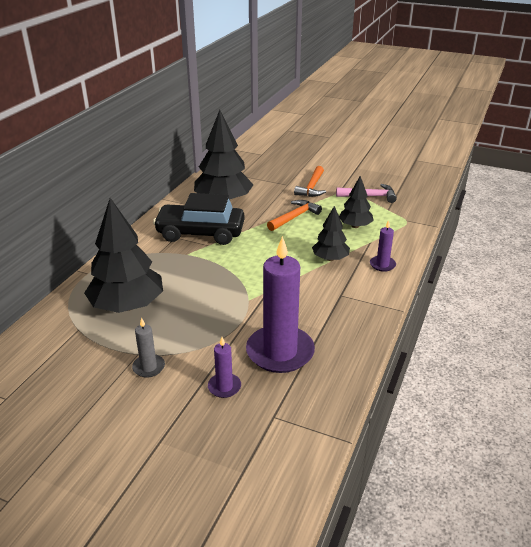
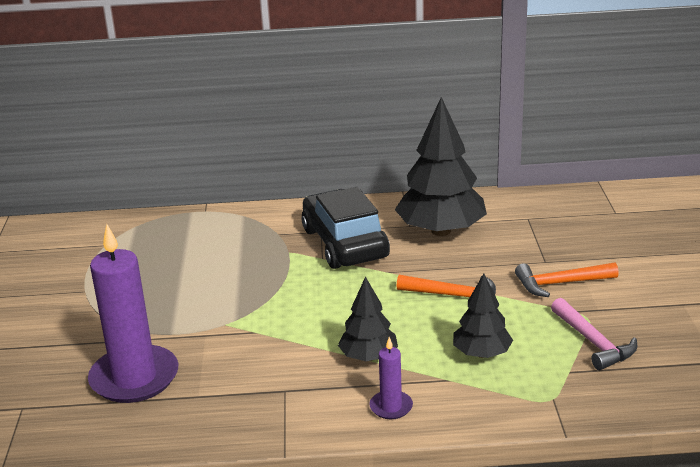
camera: 65 degrees right, 5 degrees down
(127, 306) = (162, 254): black tree -> none
(148, 367) = (66, 305): grey candle -> none
(224, 387) = (56, 360): purple candle -> none

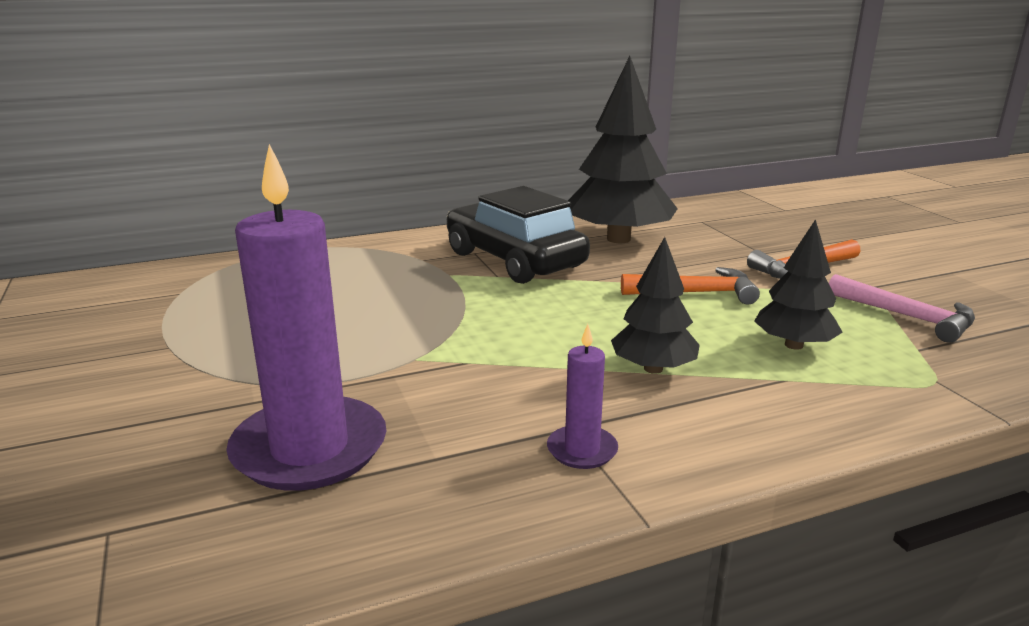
camera: 20 degrees left, 5 degrees down
(391, 407) = (744, 424): purple candle -> purple candle (582, 450)

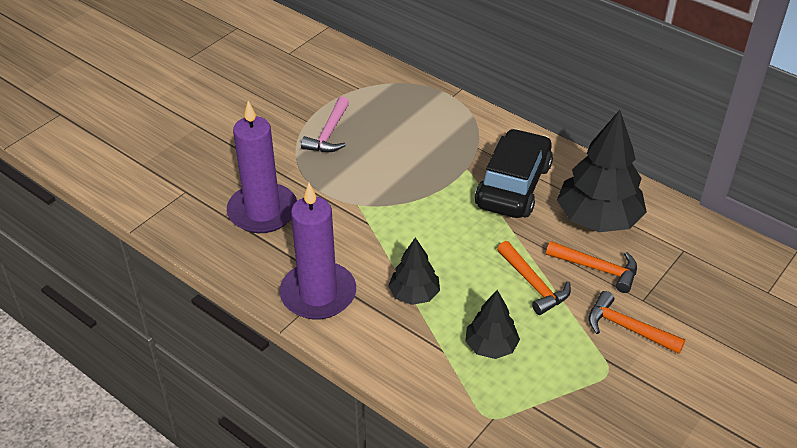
camera: 60 degrees right, 20 degrees up
(582, 450) = (318, 294): purple candle -> purple candle, size x2.17
(696, 258) = (597, 268): none -> orange hammer
(906, 316) = (583, 395): pink hammer -> pink hammer (329, 133)

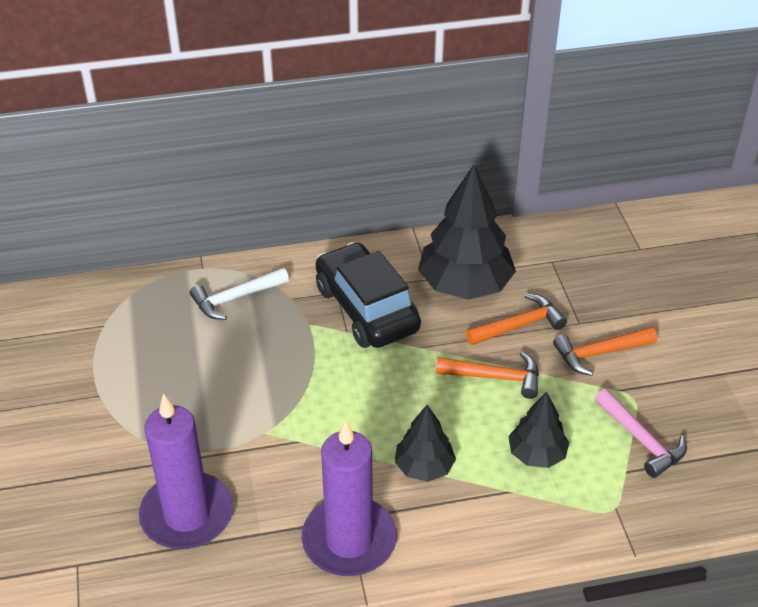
camera: 50 degrees left, 0 degrees up
(329, 133) = (139, 390): pink hammer -> pink hammer (641, 440)
(447, 125) = (236, 298): none -> white hammer

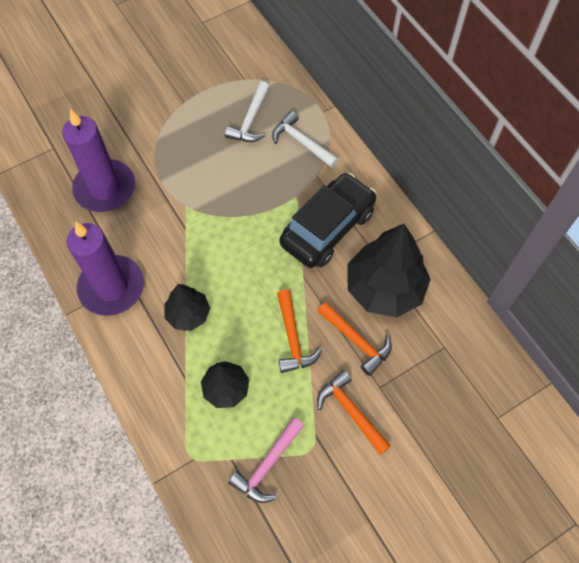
camera: 70 degrees right, 20 degrees up
(172, 335) = (250, 120): none -> white hammer

